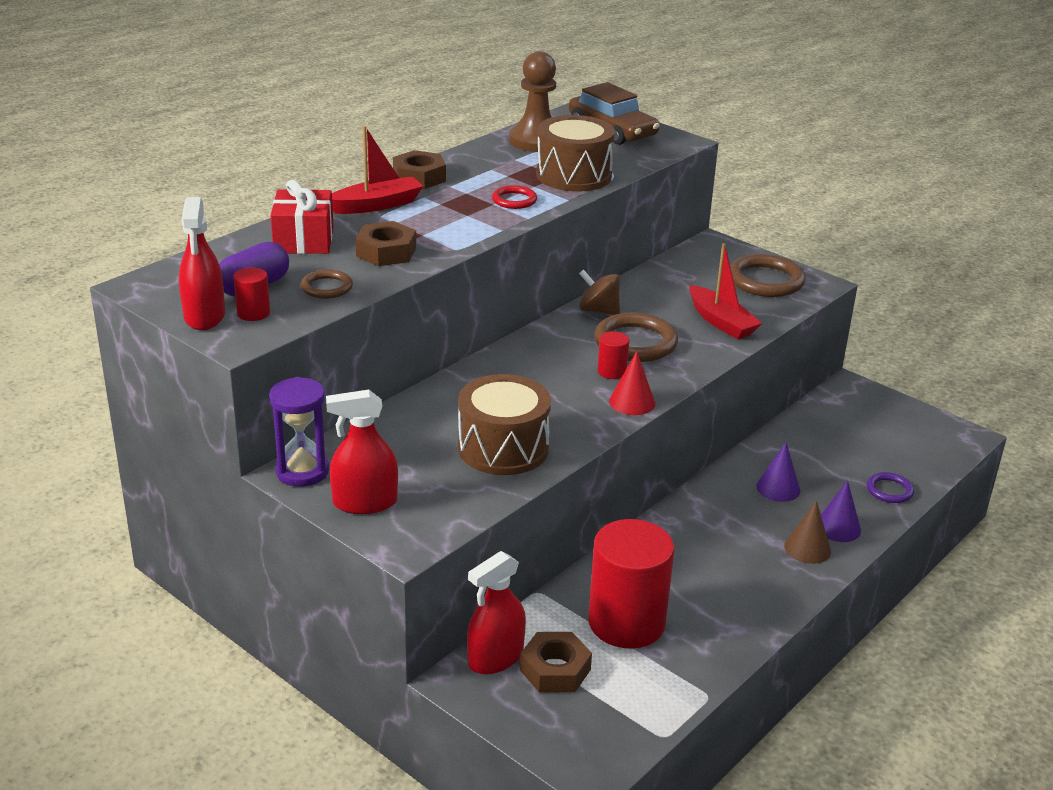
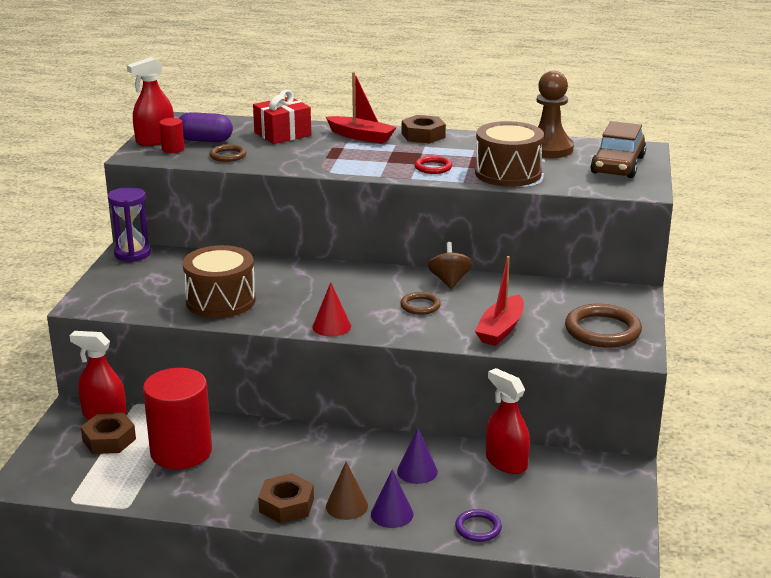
camera: 60 degrees right, 5 degrees down
(365, 502) = (117, 280): red spray bottle -> red spray bottle (506, 462)
(386, 252) = (297, 156): brown nut -> brown nut (286, 505)
(612, 371) = (366, 308): red cylinder -> none
(635, 342) = (420, 306): brown ring -> brown ring, size x0.55

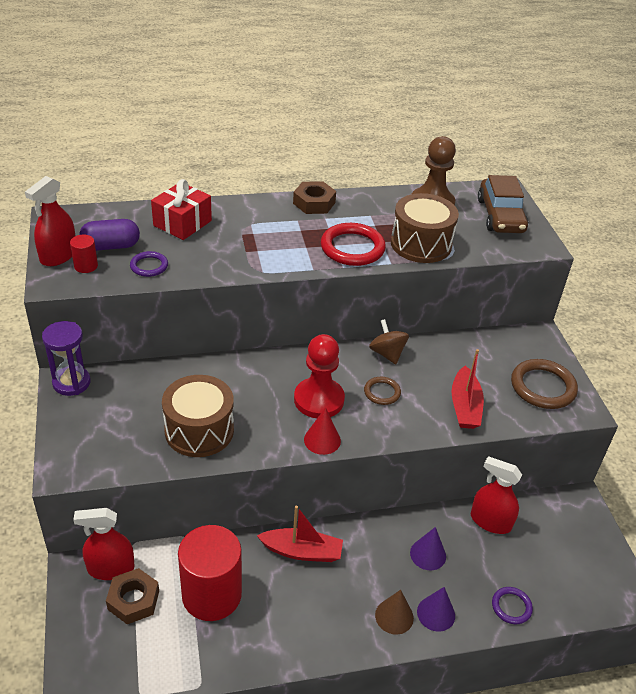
camera: 25 degrees left, 15 degrees up
(228, 155) = (149, 266): brown ring -> purple ring
(286, 505) = (343, 632): brown nut -> none
(351, 300) = (319, 400): none -> red pawn
(361, 137) = (259, 214): red boat -> red boat (302, 551)
(433, 167) = (352, 248): red ring -> red ring, size x1.82

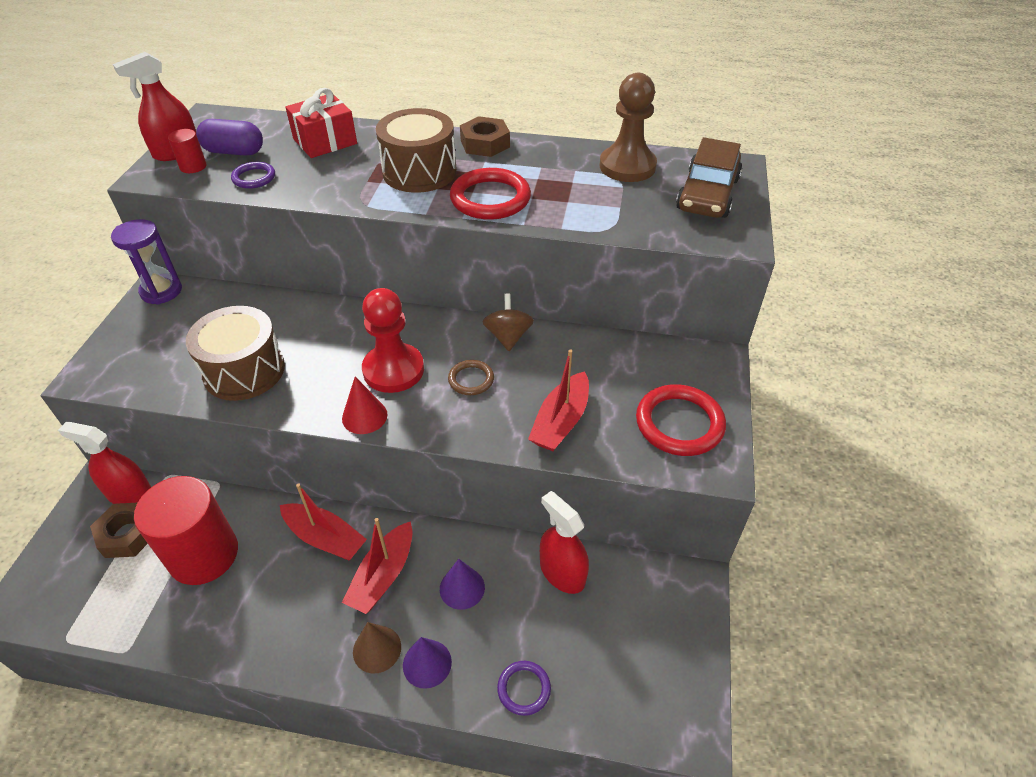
camera: 25 degrees right, 5 degrees up
(365, 564) = (383, 575): none -> red boat
(421, 244) = (577, 209): brown drum -> brown drum (419, 172)
(543, 387) = (679, 423): brown ring -> red ring

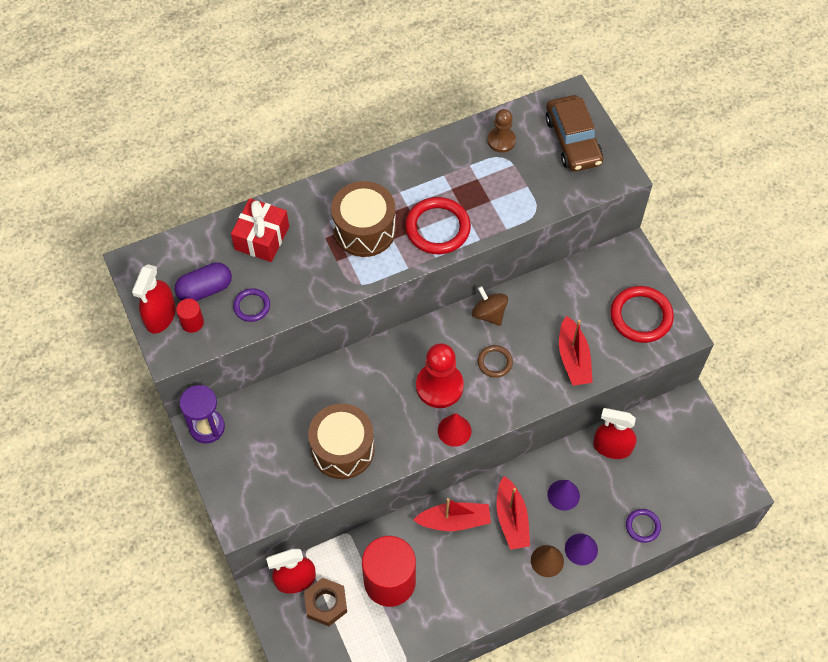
camera: 35 degrees left, 15 degrees up
(485, 144) = (383, 172): brown nut -> none
(627, 166) = (501, 141): brown pawn -> brown pawn, size x0.61

